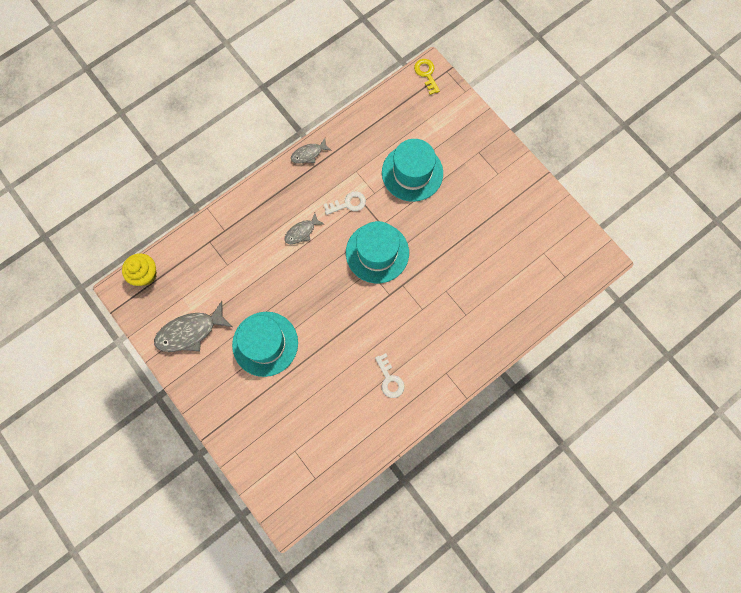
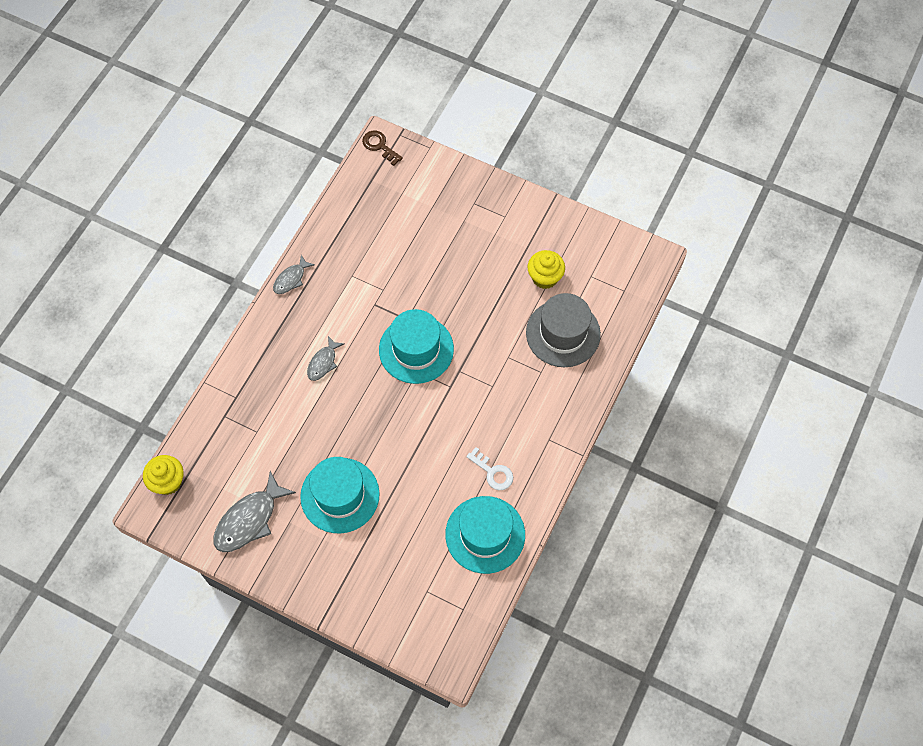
camera: 25 degrees left, 10 degrees down
(348, 204) = (360, 312): white key -> none
(412, 173) = (413, 252): turquoise hat -> turquoise hat (485, 534)
(426, 74) = (379, 146): yellow key -> brown key
(498, 291) = (563, 333): none -> grey hat
(506, 238) = (545, 277): none -> yellow cupcake

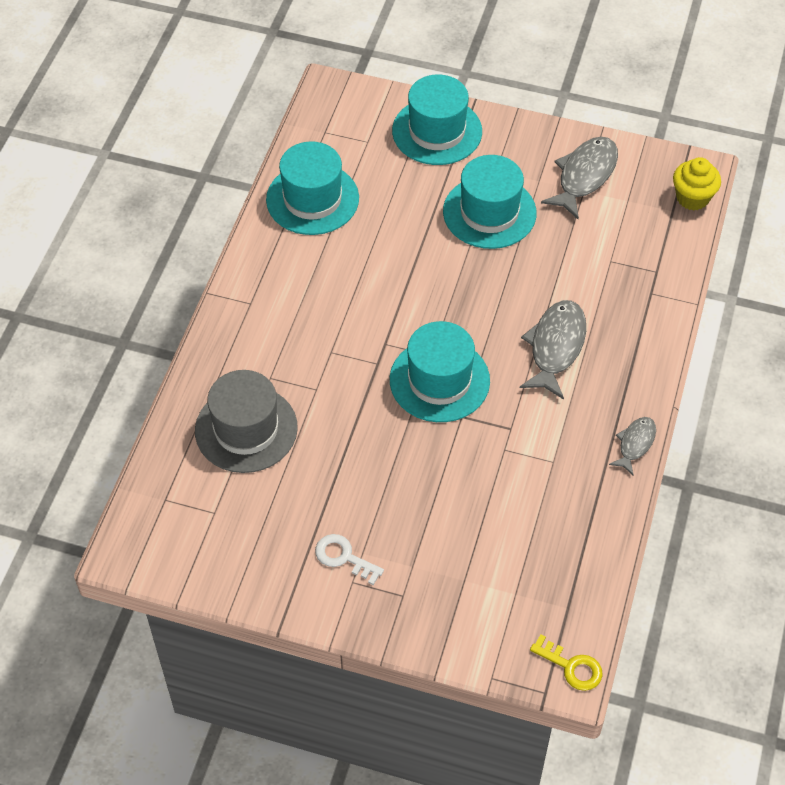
camera: 170 degrees right, 10 degrees down
(323, 362) = (555, 347): grey fish -> grey fish, size x1.75
(363, 592) = (437, 131): none -> turquoise hat
(379, 146) = (571, 666): brown key -> yellow key
(493, 472) = (314, 259): white key -> white key (344, 557)
(545, 277) = (280, 500): yellow cupcake -> none

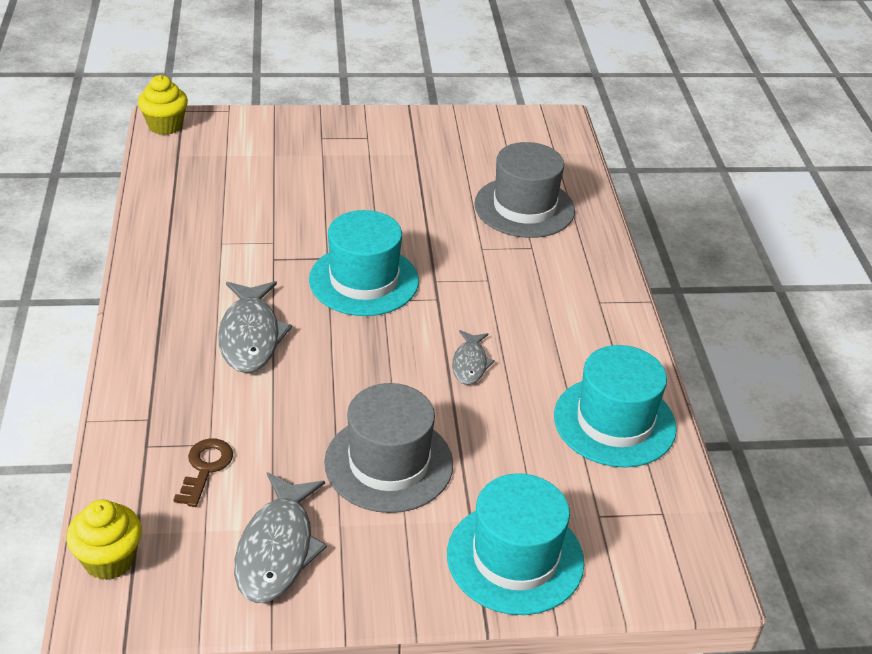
camera: 155 degrees right, 15 degrees down
(344, 557) = (382, 148): white key -> none
(489, 212) = (388, 463): turquoise hat -> grey hat
(571, 666) = (165, 126): yellow key -> yellow cupcake
(618, 243) = (205, 468): none -> brown key
(635, 444) = (139, 272): grey fish -> grey fish (470, 364)

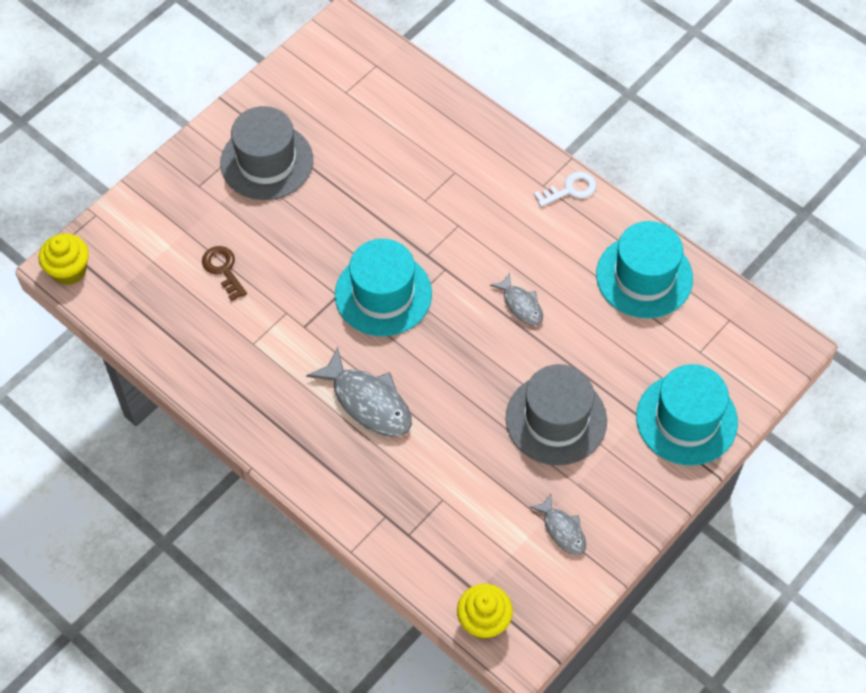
camera: 40 degrees left, 20 degrees up
(205, 468) = (461, 517): brown key -> brown key (223, 269)
(277, 549) = (562, 530): grey fish -> grey fish, size x0.57
(524, 207) = (412, 138): grey hat -> grey hat (266, 161)
(621, 319) = (570, 190): none -> white key

